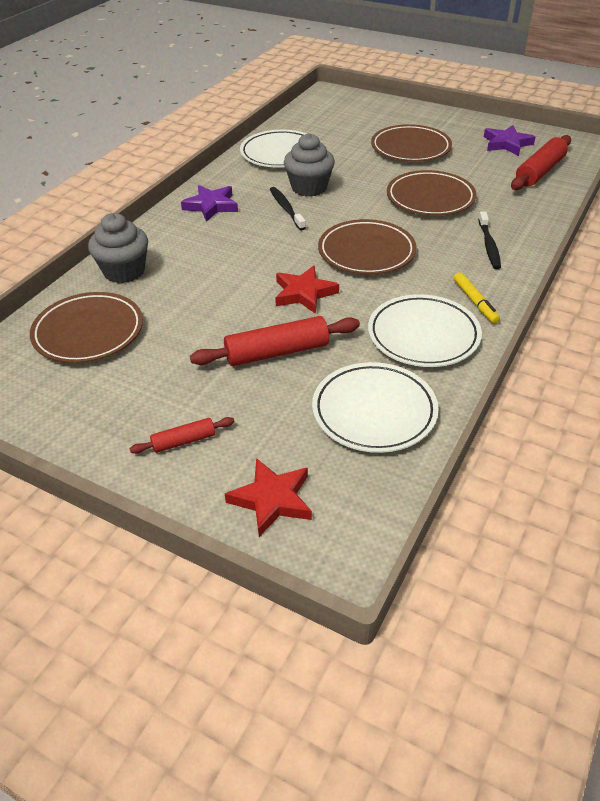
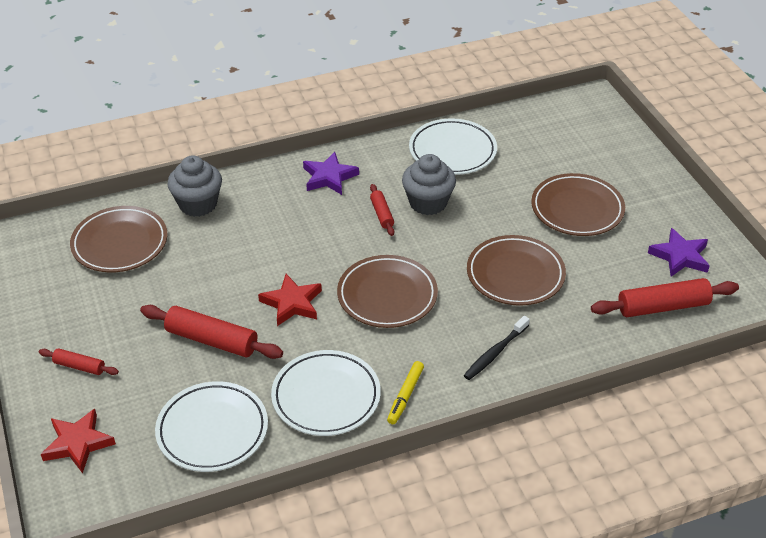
camera: 40 degrees right, 0 degrees up
(286, 209) = (382, 214): black toothbrush -> red rolling pin

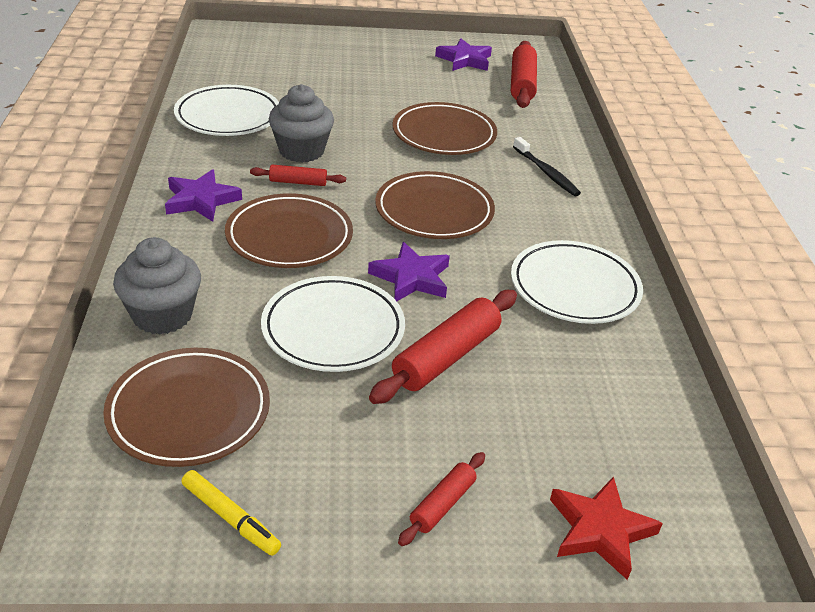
camera: 75 degrees left, 5 degrees down
(212, 430) = (605, 387): white plate -> white plate (333, 329)
(292, 303) = (411, 278): red star -> purple star
(405, 396) = (588, 236): yellow marker -> yellow marker (231, 518)
(577, 209) = (372, 82): brown plate -> brown plate (289, 237)

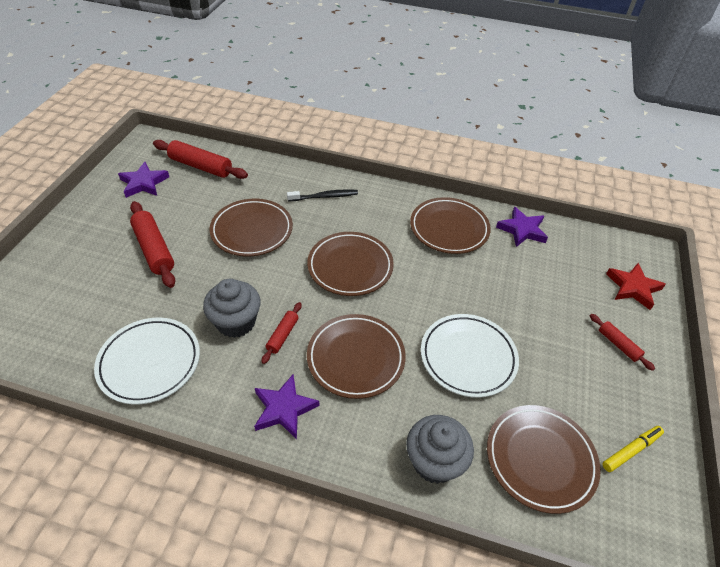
camera: 70 degrees left, 10 degrees up
(411, 278) = (422, 301): purple star -> purple star (522, 230)
(446, 357) = (502, 307): red rolling pin -> red rolling pin (154, 249)
(574, 287) = (449, 228): white plate -> brown plate

